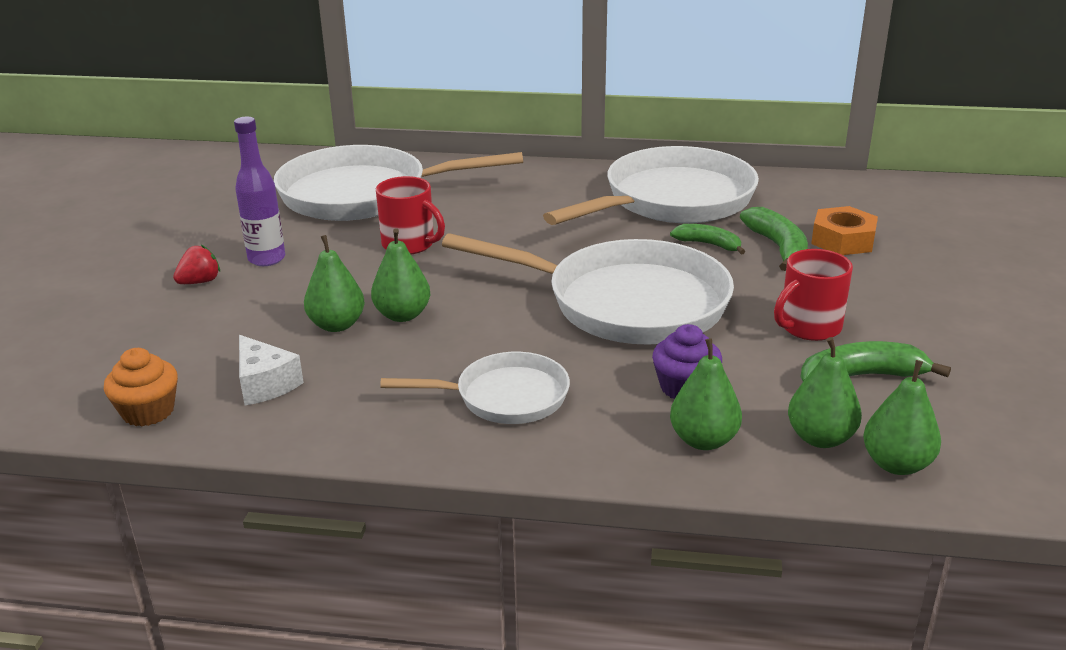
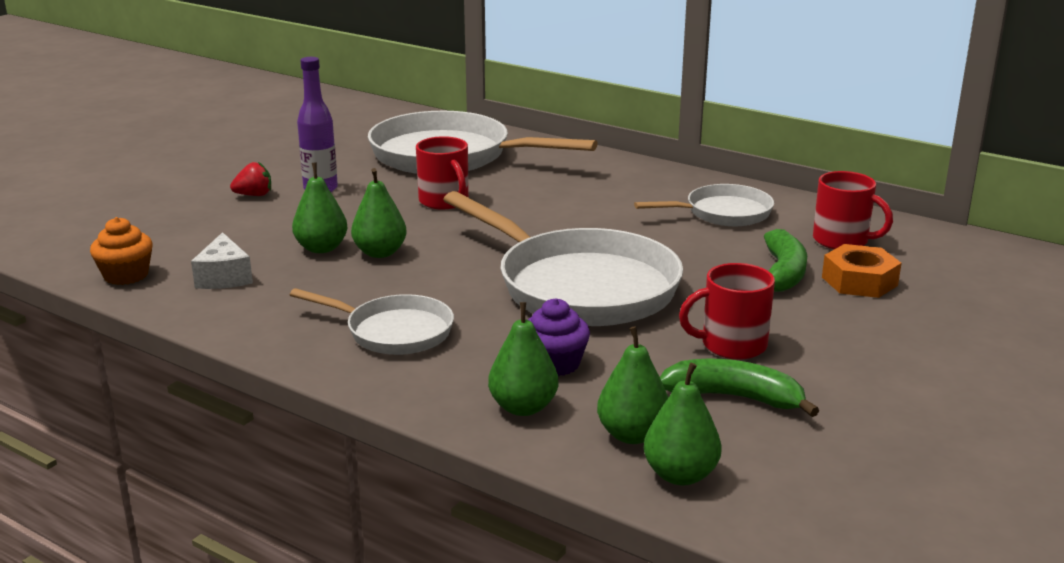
camera: 25 degrees right, 5 degrees down
(672, 201) = (723, 213): white pan -> white pan, size x0.54
(708, 244) = (715, 256): green banana -> none
(792, 205) = (842, 241): none -> red mug

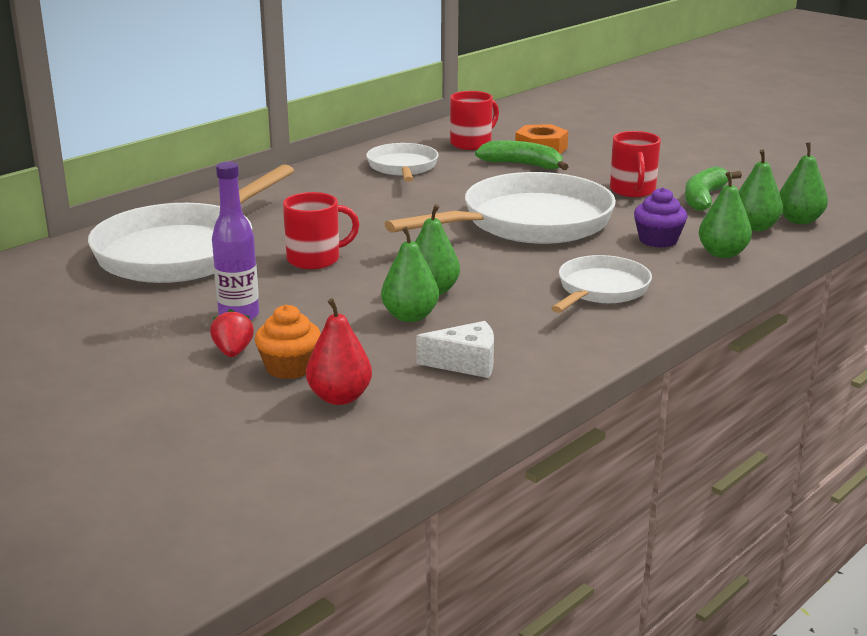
camera: 80 degrees left, 0 degrees up
(126, 275) = (443, 418): orange cupcake -> orange cupcake (289, 368)
(171, 237) = (340, 397): none -> red pear

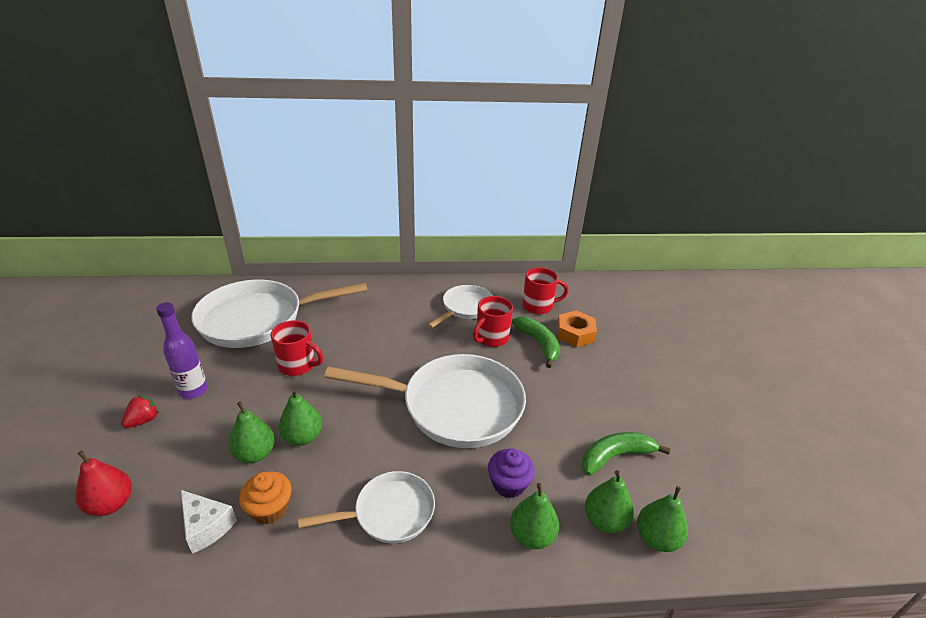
camera: 40 degrees right, 10 degrees up
(289, 368) = (139, 455): orange cupcake -> orange cupcake (270, 508)
(633, 190) = (573, 414): red mug -> red mug (491, 338)

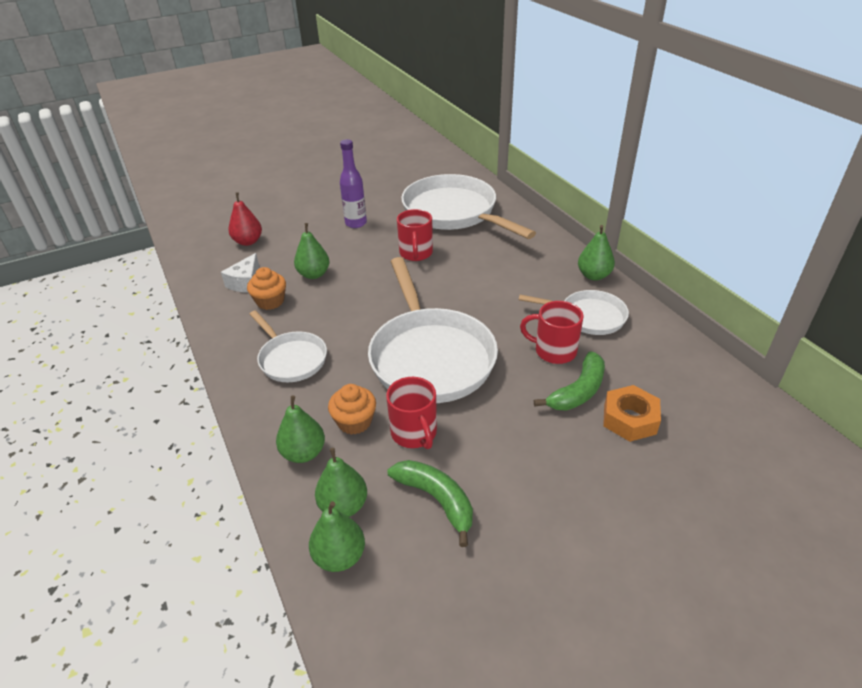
camera: 70 degrees right, 5 degrees up
(143, 421) = (317, 219): red strawberry -> none
(302, 437) = (341, 288): green pear -> green pear (593, 275)
(509, 484) = (354, 422): purple cupcake -> orange cupcake
(538, 306) = (654, 372): red mug -> red mug (414, 433)

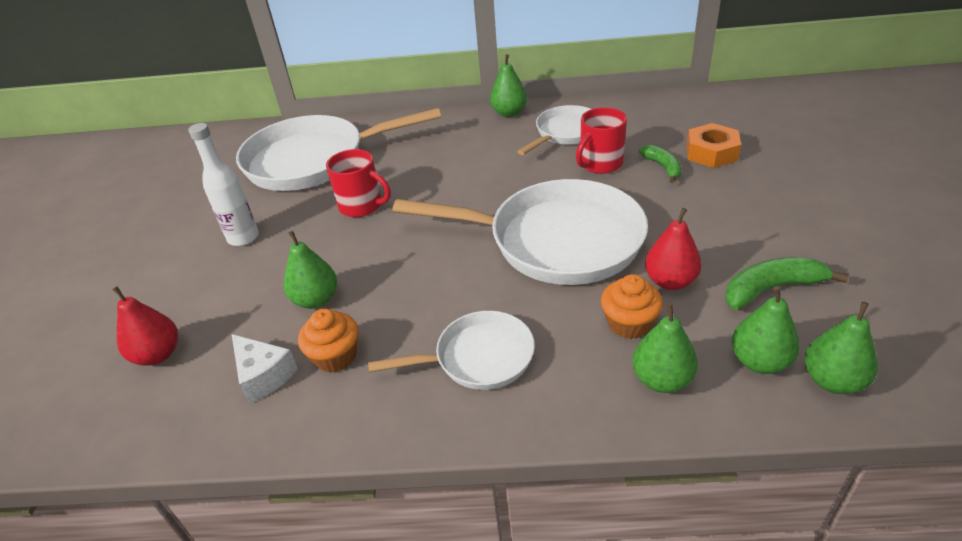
camera: 60 degrees left, 0 degrees up
(356, 223) = (243, 238): purple bottle -> white bottle
(414, 433) = (670, 281): red mug -> red pear
(578, 391) = (663, 167): green banana -> green banana, size x0.66

